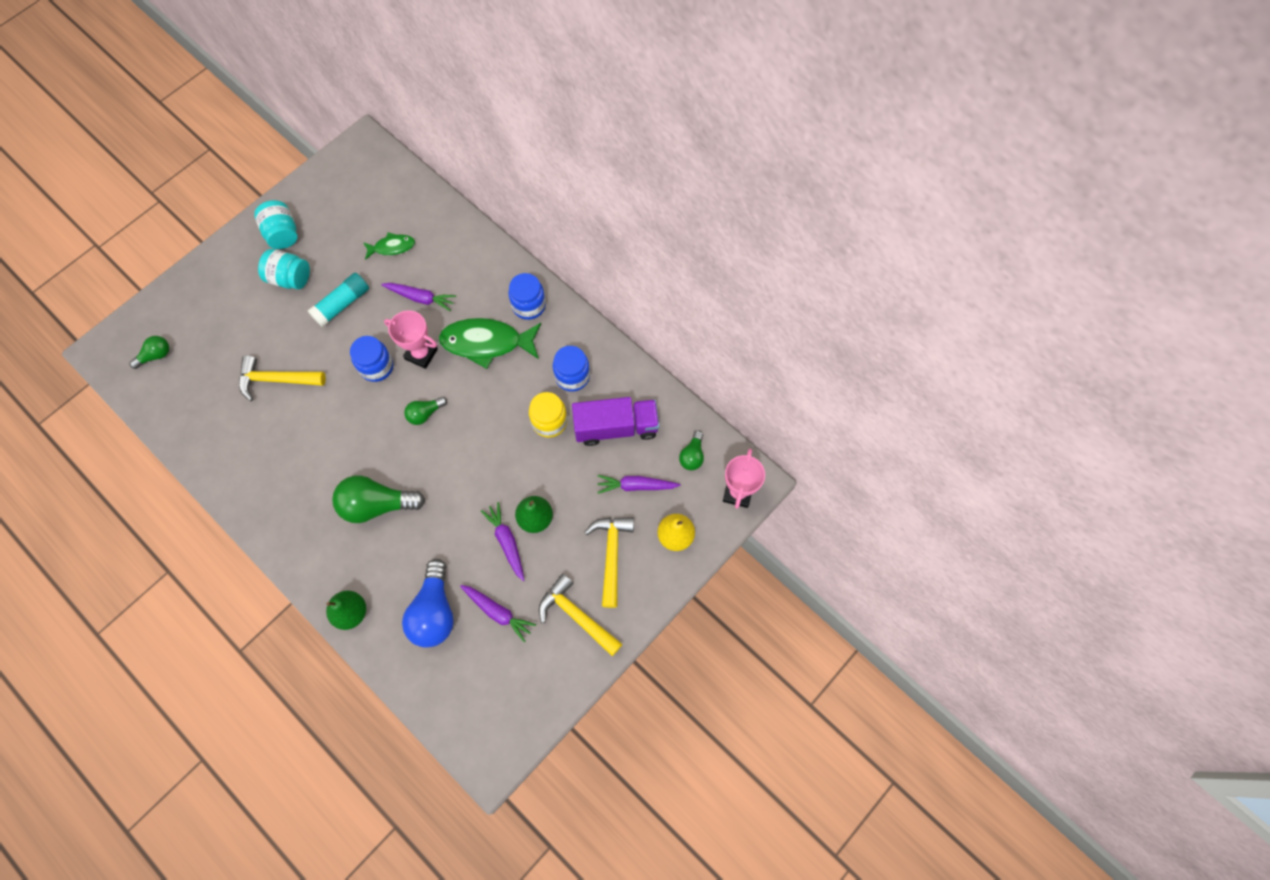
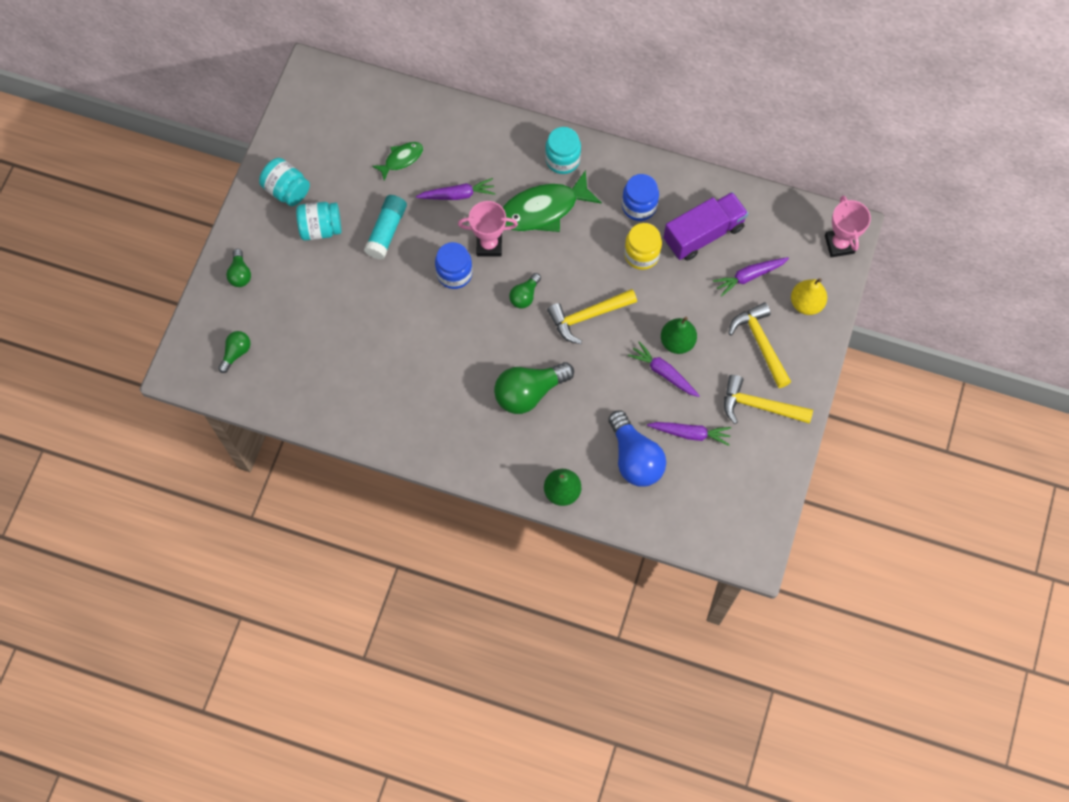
camera: 25 degrees left, 0 degrees up
(276, 380) = (367, 325): yellow hammer -> yellow hammer (587, 316)
(529, 305) = (562, 160): blue jar -> turquoise jar
(692, 455) = (783, 230): green light bulb -> green light bulb (240, 274)

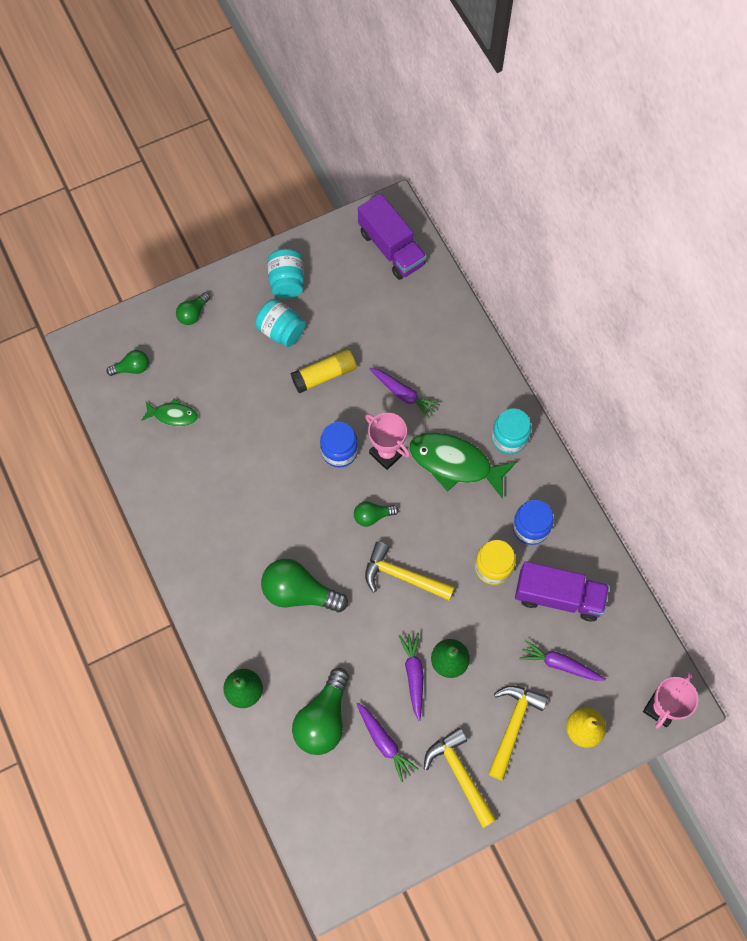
camera: 45 degrees right, 0 degrees up
(339, 101) = (391, 248): none -> purple truck
(386, 231) = (324, 375): turquoise glue stick -> yellow glue stick
(401, 159) = (390, 331): green fish -> green fish (173, 415)
(634, 458) = (323, 719): blue light bulb -> green light bulb

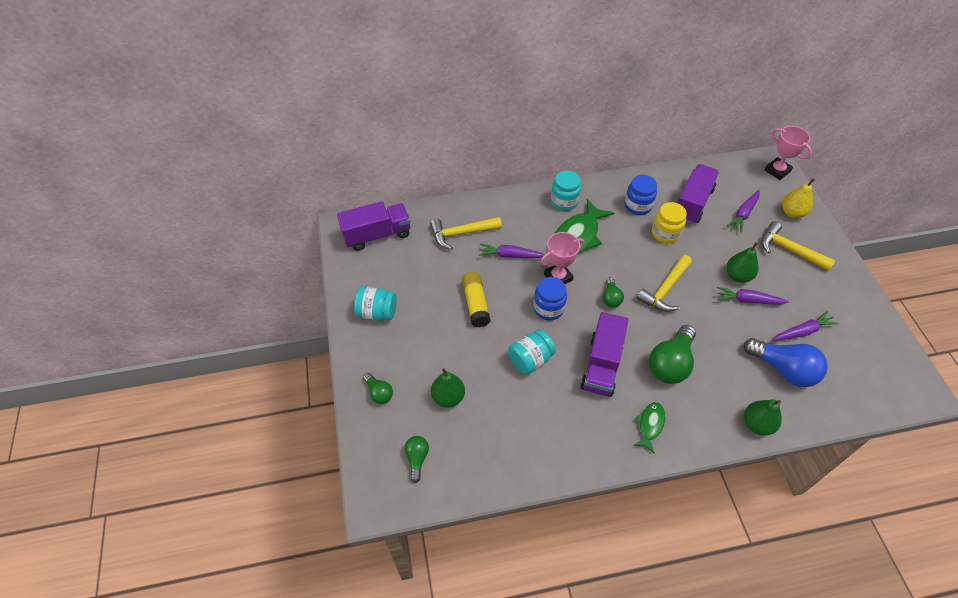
camera: 75 degrees left, 15 degrees down
(173, 415) = (478, 431): green fish -> green fish (650, 425)
(203, 378) = (448, 397): none -> green pear
(279, 520) = (601, 365): none -> purple truck
(281, 331) = (423, 326): turquoise jar -> turquoise jar (530, 360)
(323, 719) = (783, 369): green light bulb -> blue light bulb
(403, 394) = (509, 255): purple carrot -> purple carrot turned 135 degrees counterclockwise
(459, 774) = (827, 289): yellow hammer -> yellow hammer (461, 233)

